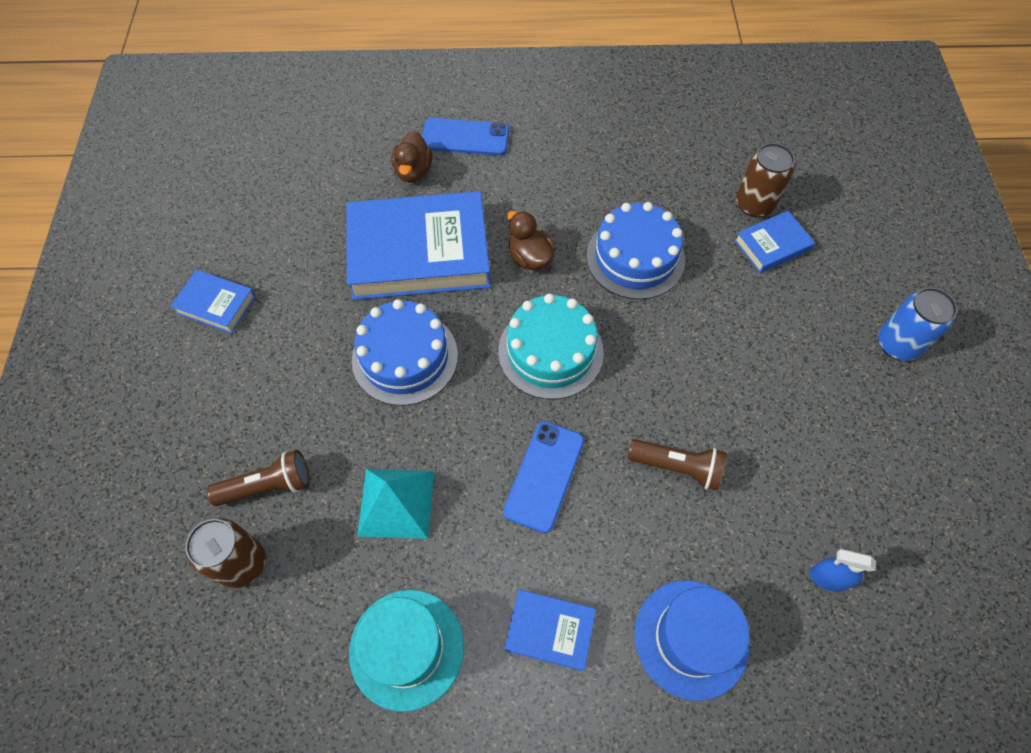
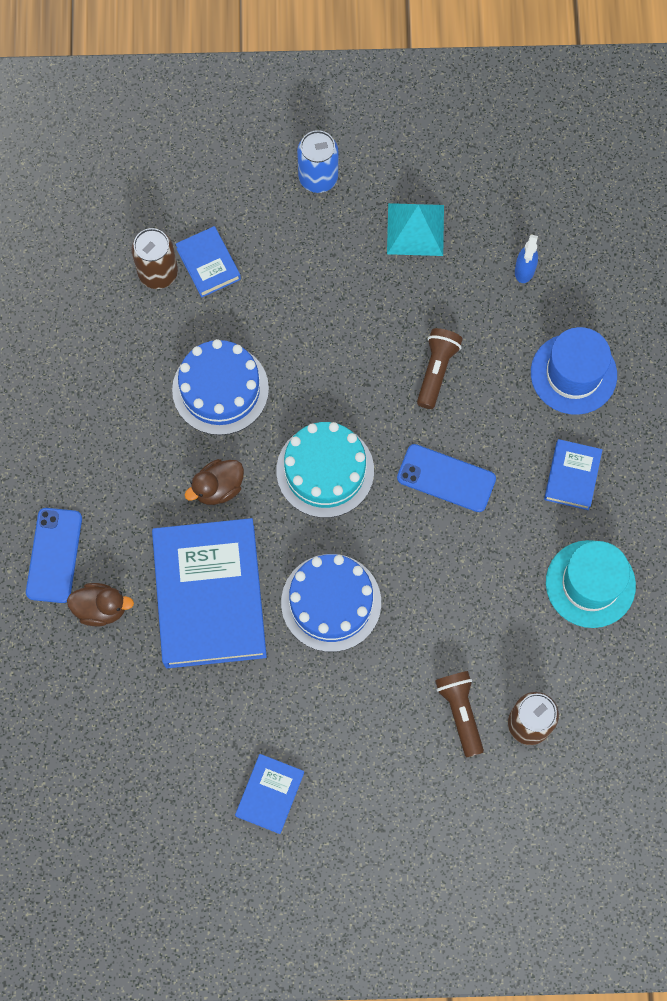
camera: 90 degrees left, 10 degrees up
(396, 503) = (473, 600): turquoise pyramid -> turquoise pyramid (415, 229)

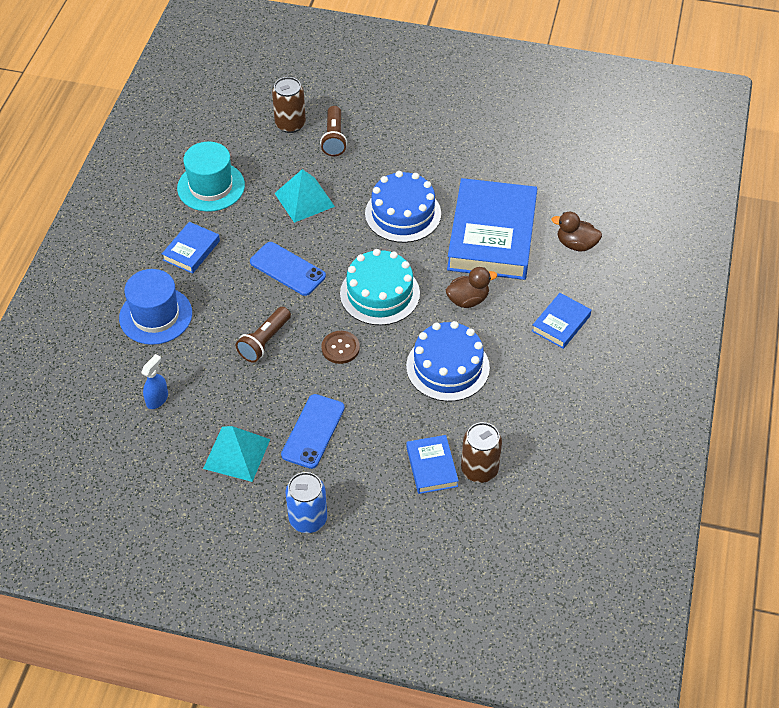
camera: 165 degrees left, 20 degrees down
(54, 555) = (607, 284): blue phone -> blue phone (313, 431)
(270, 794) = (478, 124): blue book -> blue book (561, 323)
(348, 383) = (340, 348): none -> brown button
(463, 593) = (304, 199): none -> turquoise pyramid

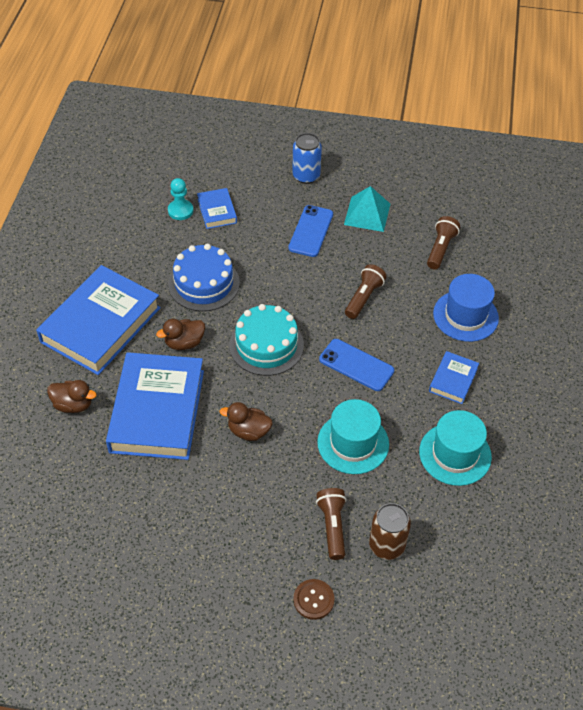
camera: 175 degrees right, 0 degrees up
(157, 399) = (440, 249): blue spray bottle -> brown flashlight
(304, 199) = (353, 443): turquoise pyramid -> turquoise hat
(340, 348) = (297, 295): brown button -> brown button (313, 600)
(403, 214) = (248, 431): blue cake -> brown duck
(479, 470) = (180, 211): brown can -> turquoise pawn
(561, 323) = (101, 325): blue book -> blue book, size x2.17

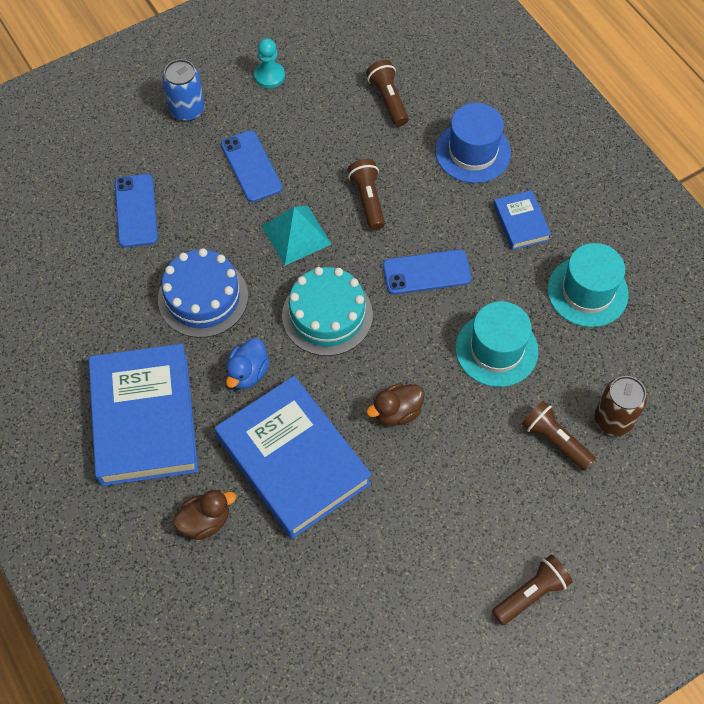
camera: 40 degrees left, 10 degrees up
(180, 211) = (97, 237): turquoise pawn -> turquoise pawn (269, 76)
(184, 343) = (247, 373): brown duck -> blue duck
(216, 604) = (531, 594): none -> brown flashlight
(217, 211) = (136, 211): blue book -> blue phone
(313, 600) = (604, 518): brown button -> none
(367, 214) = (287, 110): turquoise pyramid -> turquoise pyramid (296, 235)

